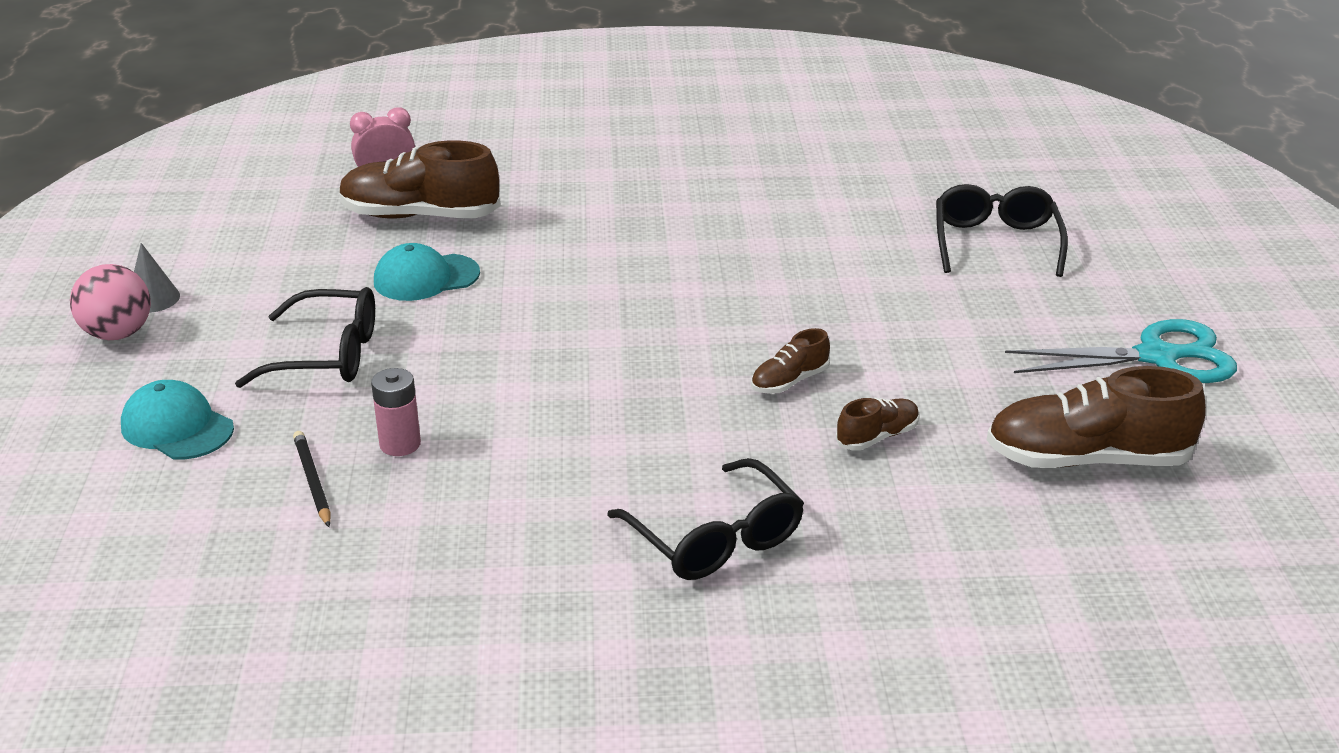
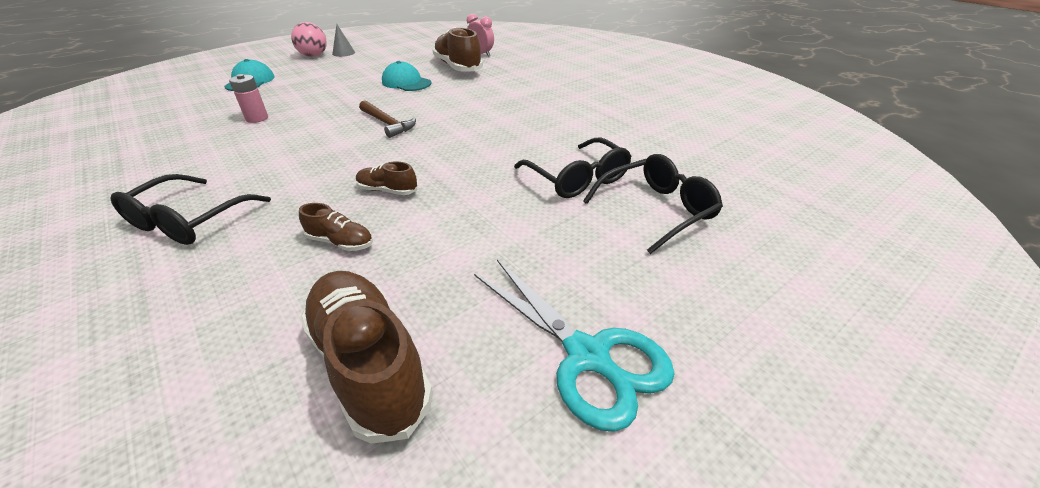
camera: 55 degrees right, 5 degrees up
(312, 481) = (217, 112): black pencil -> none
(326, 355) = (324, 86): black glasses -> black glasses (577, 178)
(580, 334) = (387, 124): none -> brown hammer

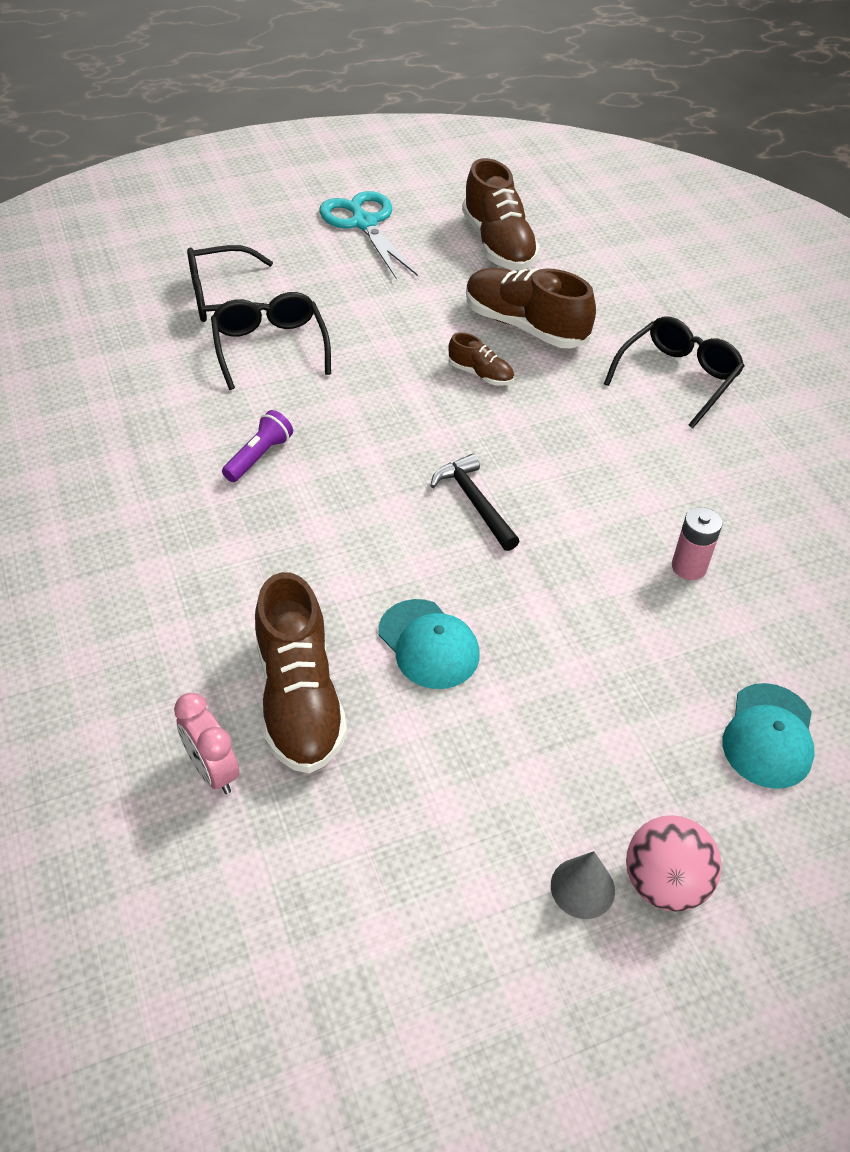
camera: 165 degrees left, 10 degrees up
(340, 242) = (525, 326): brown shoe -> brown shoe, size x2.02
(387, 124) = (474, 502): brown hammer -> black hammer
(531, 122) = (259, 456): none -> purple flashlight

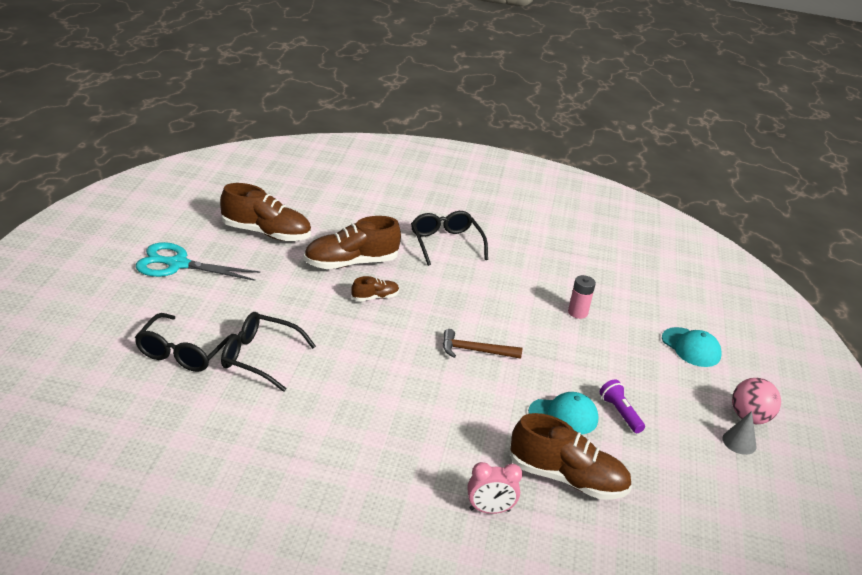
camera: 60 degrees left, 15 degrees down
(213, 771) = (594, 533): pink clock -> pink clock (489, 510)
(259, 456) = (359, 408): purple flashlight -> purple flashlight (620, 413)
(474, 502) = (475, 351): black hammer -> brown hammer

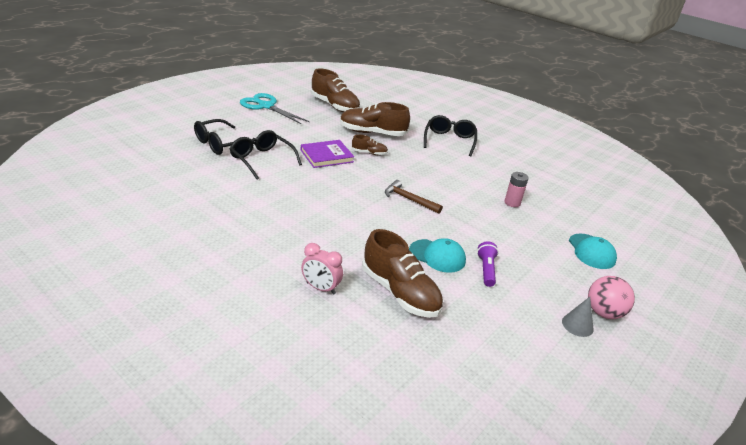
camera: 30 degrees right, 0 degrees up
(330, 321) = (326, 156): none -> purple book

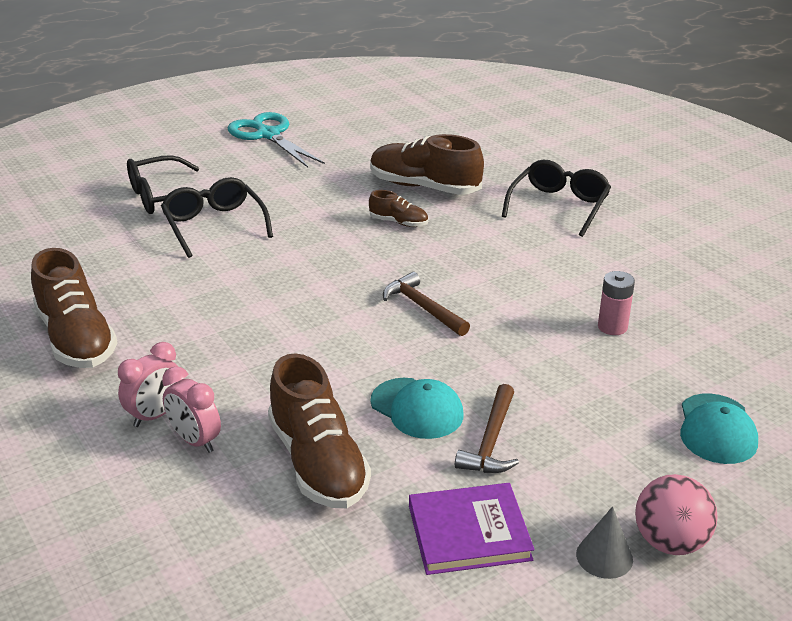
camera: 20 degrees right, 0 degrees up
(288, 275) = (156, 415): none -> pink clock
(326, 156) = (323, 224): purple book -> purple book (469, 532)
(335, 106) = (384, 137): brown shoe -> brown shoe (76, 339)
(486, 270) = (491, 441): purple flashlight -> brown hammer

